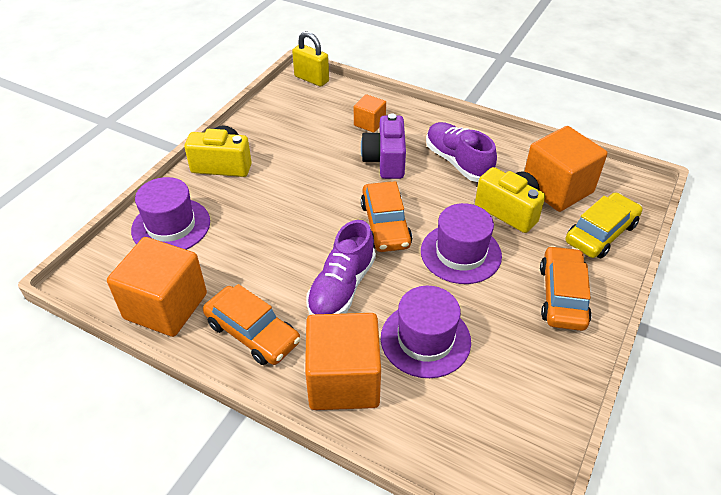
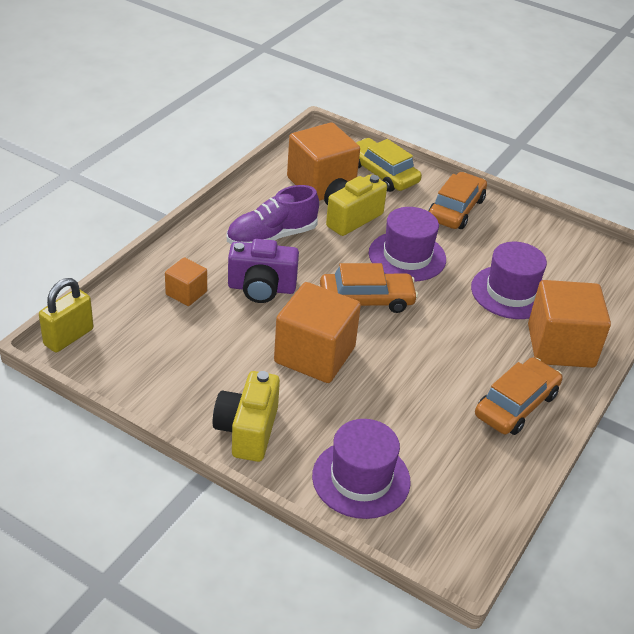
camera: 90 degrees left, 5 degrees down
(166, 306) = (488, 476): orange cube -> orange cube (314, 355)
(341, 287) = (454, 338): purple shoe -> none
(562, 296) = (456, 209): orange car -> orange car turned 105 degrees clockwise

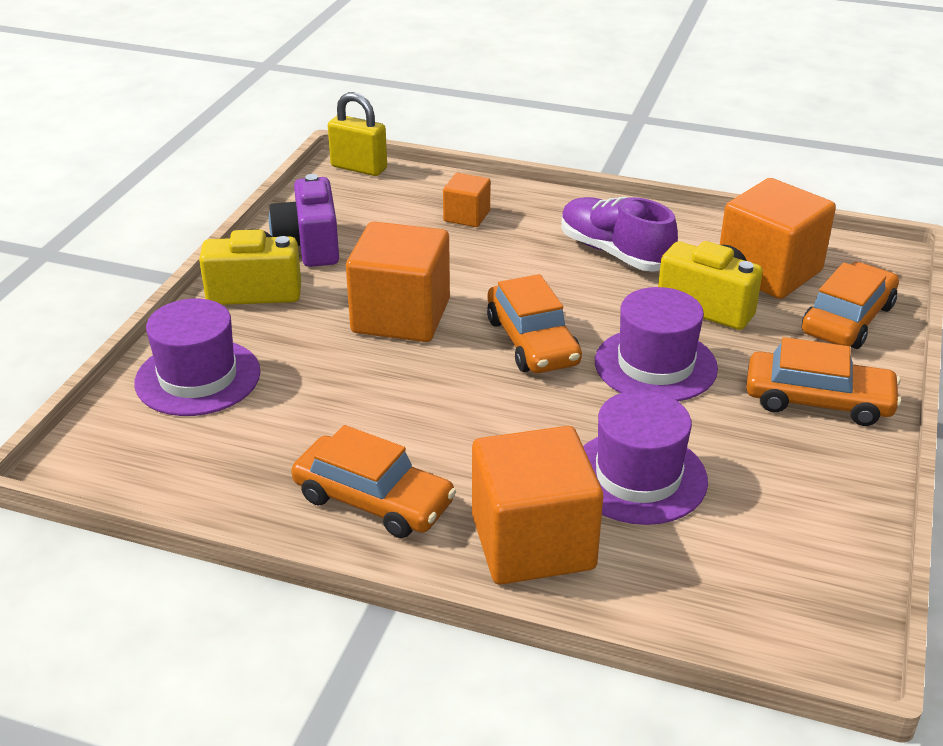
camera: 80 degrees right, 5 degrees down
(261, 288) = (506, 261): purple camera -> purple camera (309, 245)
(382, 173) = (847, 319): yellow car -> orange car

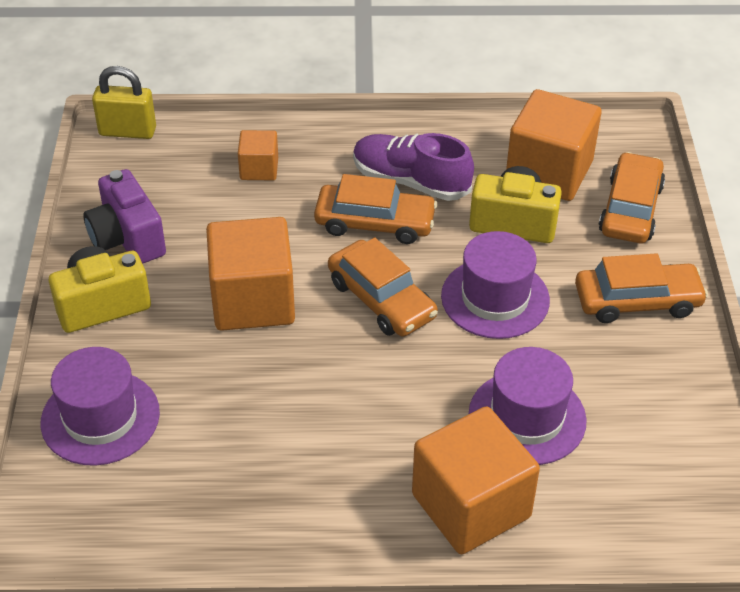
camera: 20 degrees left, 10 degrees up
(373, 500) = (322, 503): orange car -> orange car (374, 223)

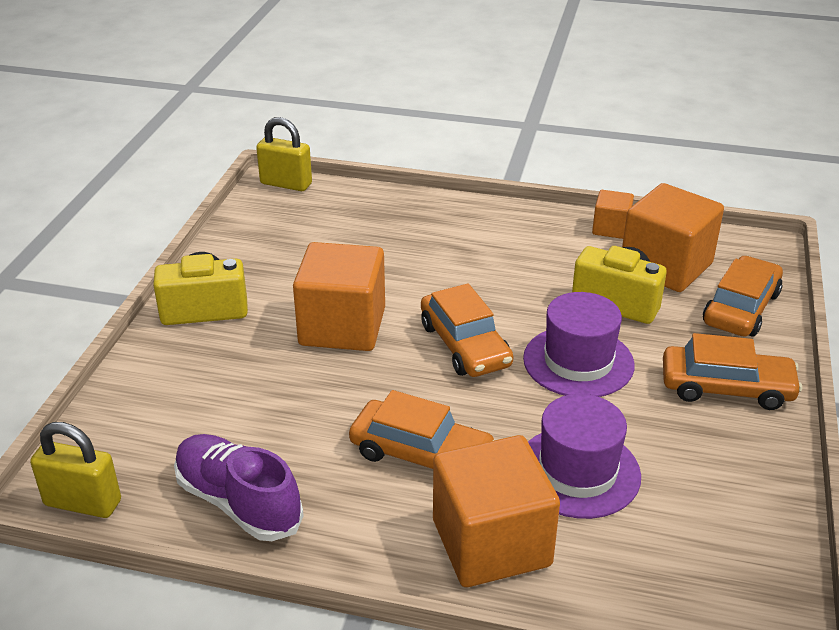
camera: 15 degrees right, 10 degrees down
(71, 547) = (83, 503): none -> yellow padlock
(100, 417) = (161, 398): purple hat -> none
(127, 239) = (250, 262): purple camera -> none
(259, 169) = (390, 226): orange cube -> orange cube (611, 228)
(374, 223) = (481, 283): orange car -> orange car (421, 454)
(410, 181) = (527, 255): purple shoe -> purple shoe (238, 502)

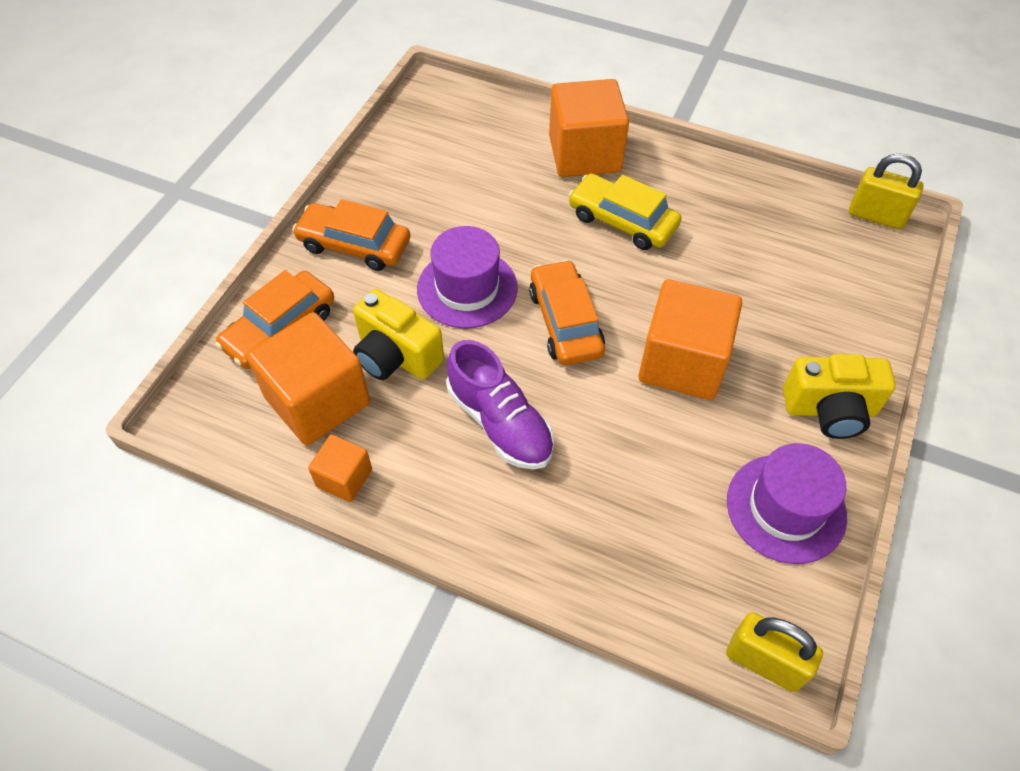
camera: 170 degrees left, 20 degrees up
(238, 502) = (760, 202): purple shoe -> purple shoe (500, 422)
(421, 454) = (622, 221): orange car -> yellow car
(577, 472) = (508, 192): purple hat -> purple hat (786, 508)

